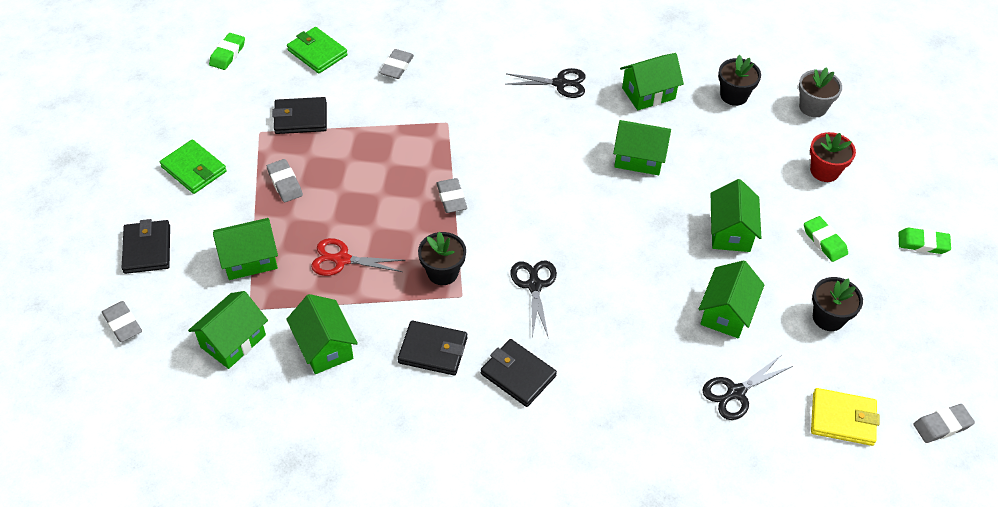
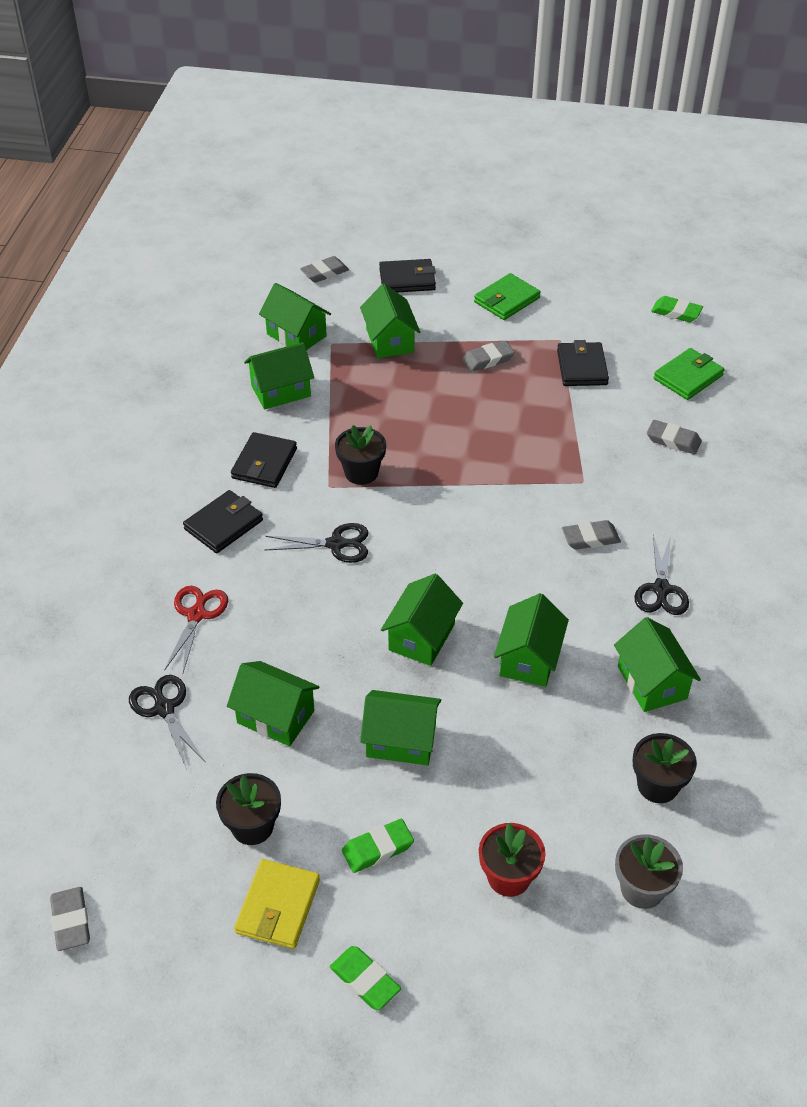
camera: 95 degrees right, 5 degrees down
(341, 259) = (384, 400): red scissors -> red scissors (196, 614)
(451, 198) = (464, 482): grey eraser -> grey eraser (590, 538)
(629, 222) = (421, 637): none -> green house
(842, 419) = (106, 810): yellow wallet -> yellow wallet (278, 906)
(923, 243) = (365, 980): green eraser -> green eraser turned 60 degrees counterclockwise

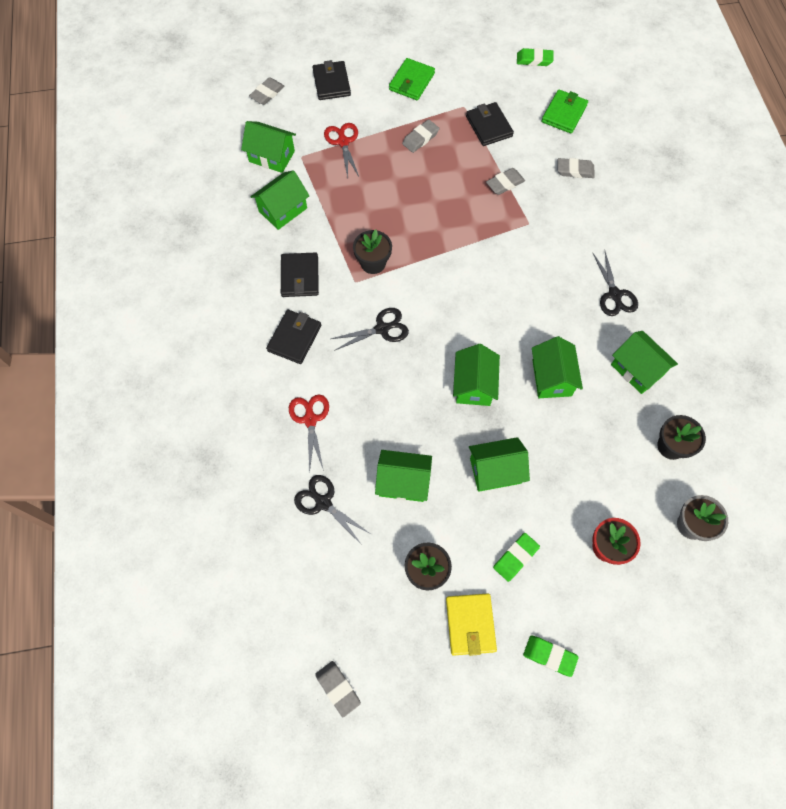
camera: 20 degrees left, 20 degrees up
(390, 341) = (343, 142): green house -> red scissors
(407, 279) = (331, 83): black wallet -> black wallet turned 75 degrees counterclockwise
(590, 538) = (552, 268): grey eraser -> grey eraser (505, 183)

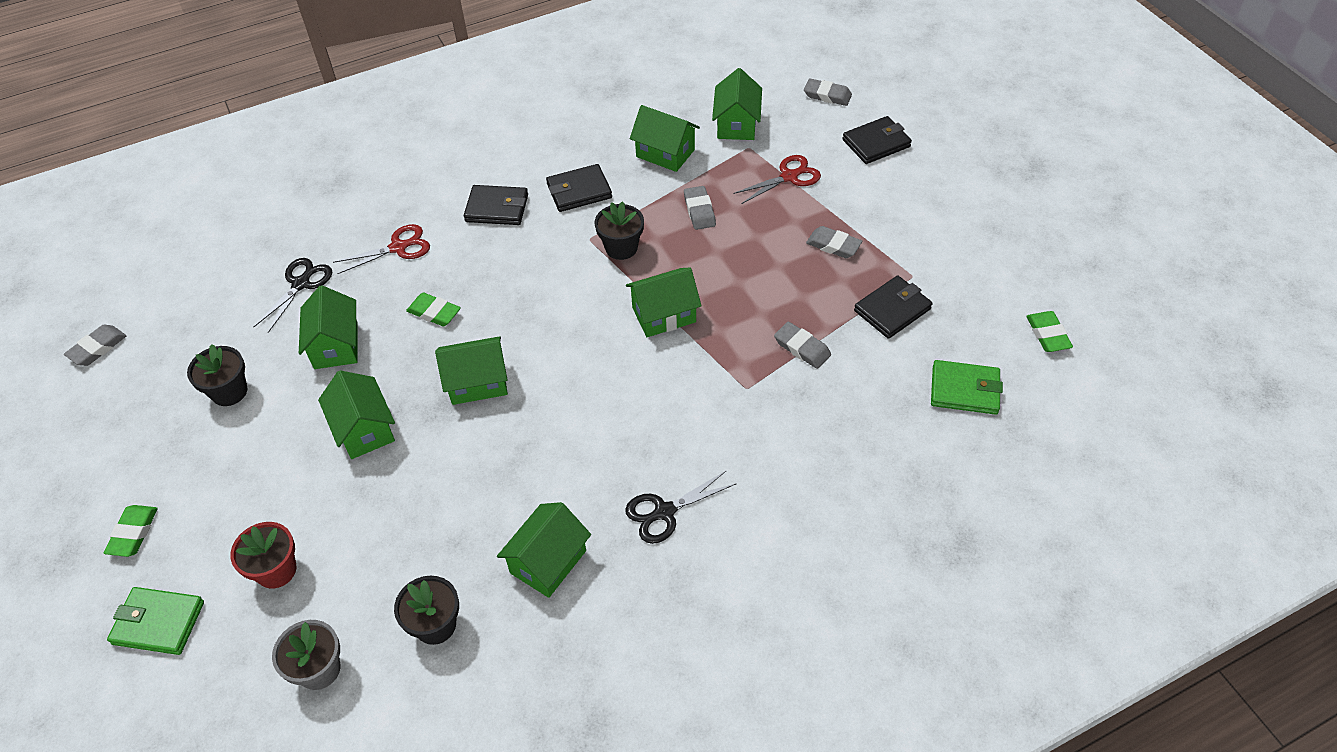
camera: 75 degrees right, 15 degrees down
(382, 329) = (532, 278): black scissors -> none
(411, 82) = (923, 214): green wallet -> green wallet (158, 623)
(470, 624) = (169, 446): yellow wallet -> none
(515, 557) = (253, 474): green eraser -> green eraser (434, 312)
(551, 378) = (508, 462): green house -> green house (664, 315)
(575, 170) = (865, 423): grey eraser -> grey eraser (699, 211)

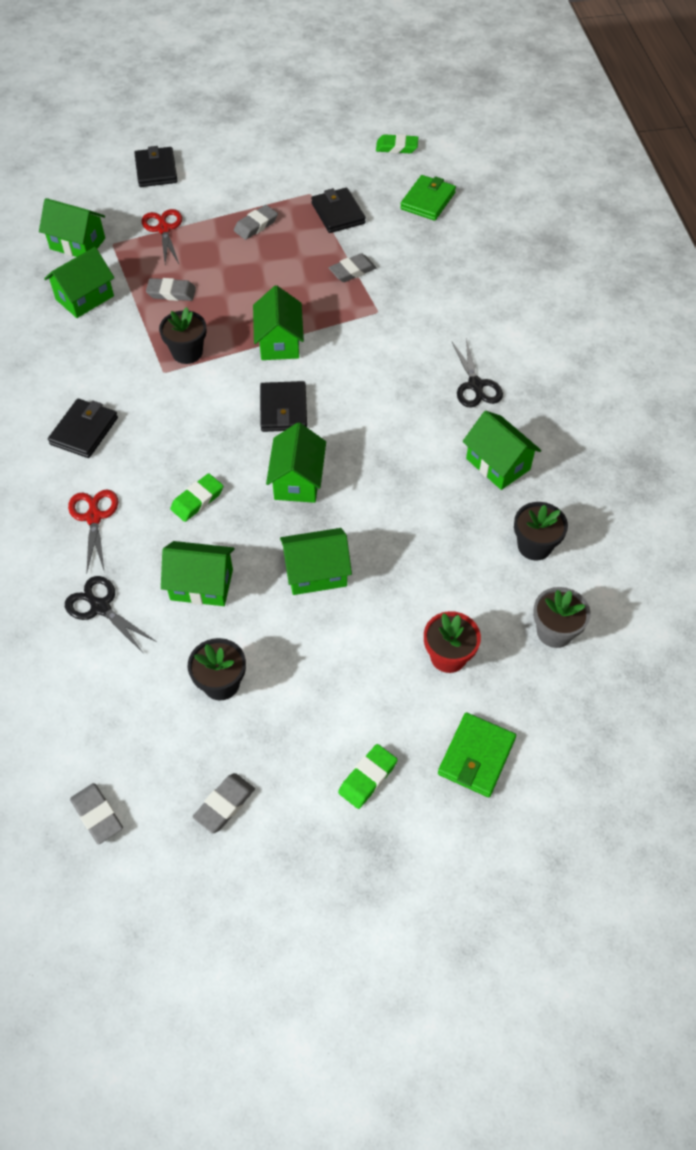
camera: 75 degrees left, 5 degrees up
(133, 533) = (367, 778): green eraser -> green eraser turned 75 degrees counterclockwise
(579, 191) = (97, 367): black wallet -> black wallet (283, 409)
(827, 95) = (79, 180): grey eraser -> grey eraser (224, 804)

